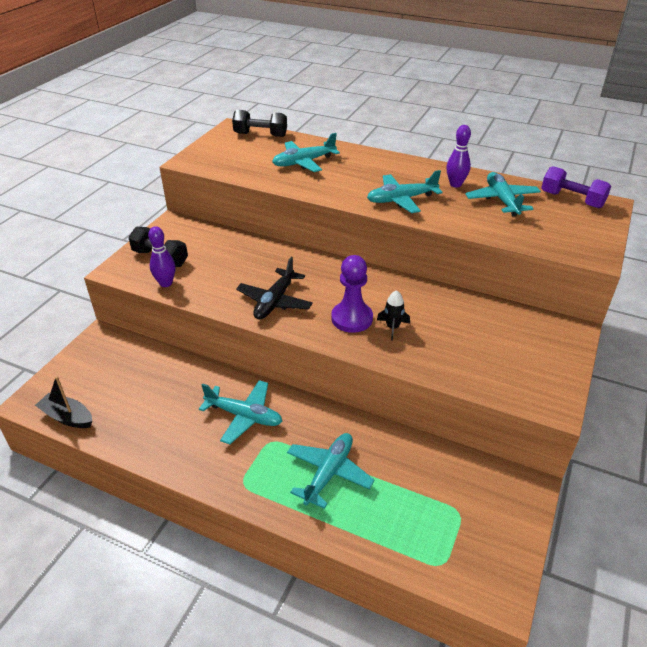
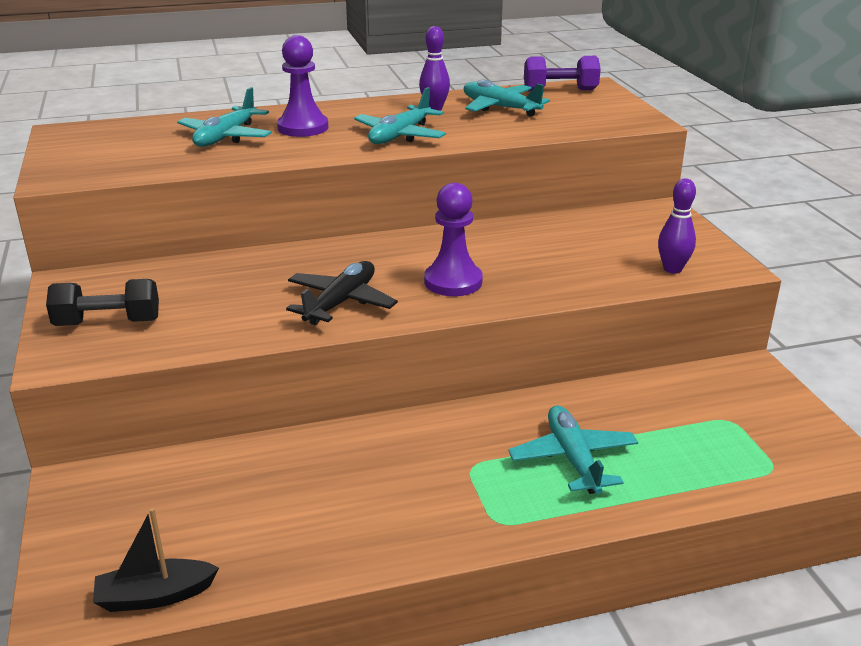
camera: 40 degrees left, 10 degrees down
(166, 283) = (161, 344): purple bowling pin -> purple bowling pin (672, 269)
(244, 416) = (406, 460): turquoise plane -> none
(260, 135) = (118, 128): black dumbbell -> none
(275, 301) = (341, 302): black plane -> black plane turned 135 degrees counterclockwise
(354, 171) = (303, 128): none -> purple pawn
(393, 327) = (507, 272): black rocket -> none

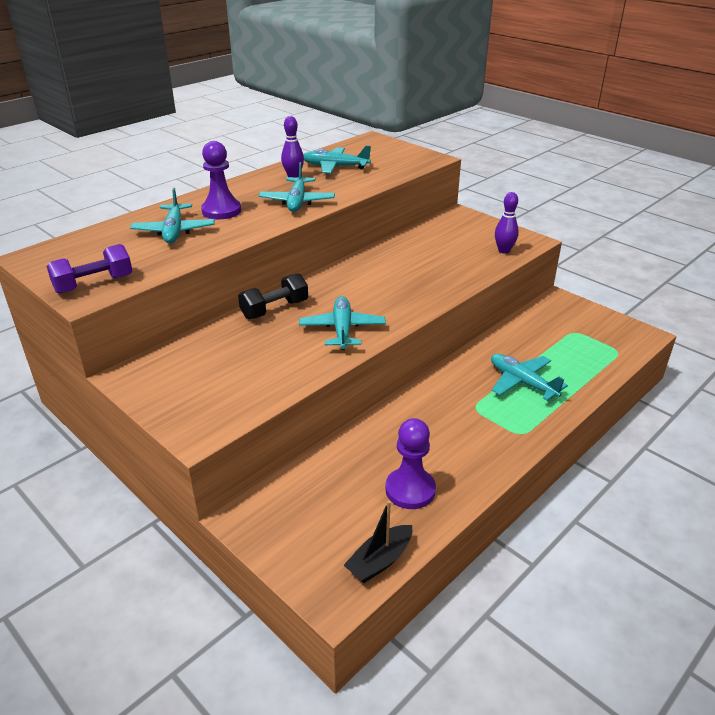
camera: 30 degrees left, 5 degrees up
(108, 323) = (200, 395): black dumbbell -> black dumbbell (274, 309)
(341, 302) = (342, 329): black plane -> turquoise plane
(453, 282) = (394, 294): purple pawn -> purple pawn (410, 490)
(560, 90) = (356, 146): purple dumbbell -> purple dumbbell (94, 284)

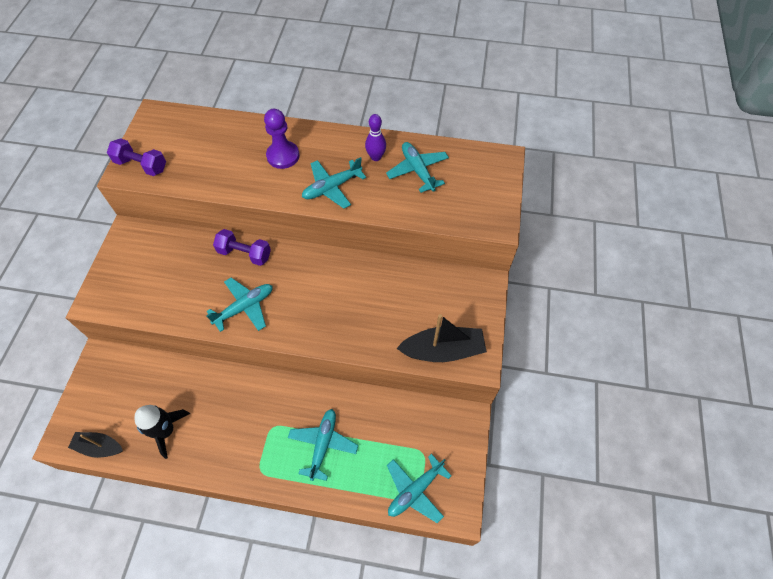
camera: 55 degrees right, 25 degrees up
(174, 231) = (234, 153): turquoise plane -> turquoise plane (415, 490)
(274, 309) = (244, 254): black dumbbell -> purple dumbbell
(410, 490) = (166, 431): purple pawn -> black rocket
(504, 250) = (443, 350): purple bowling pin -> black boat

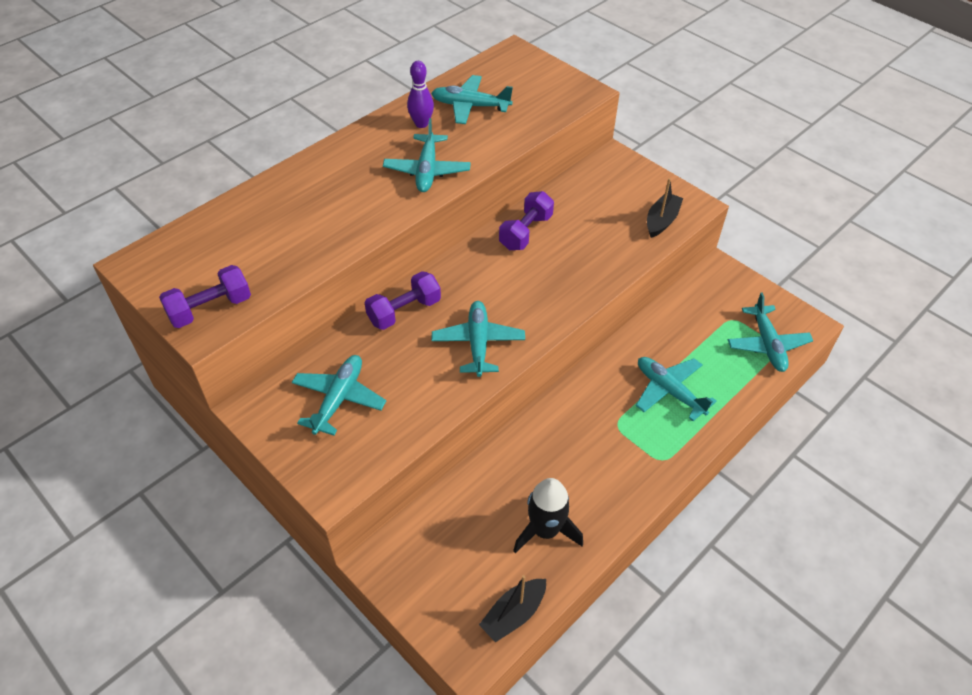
camera: 55 degrees left, 10 degrees down
(157, 265) = (339, 399): none -> turquoise plane
(283, 156) = (341, 186): purple pawn -> none
(363, 275) = (525, 232): none -> purple dumbbell
(443, 350) = (661, 221): black boat -> black boat, size x0.63

